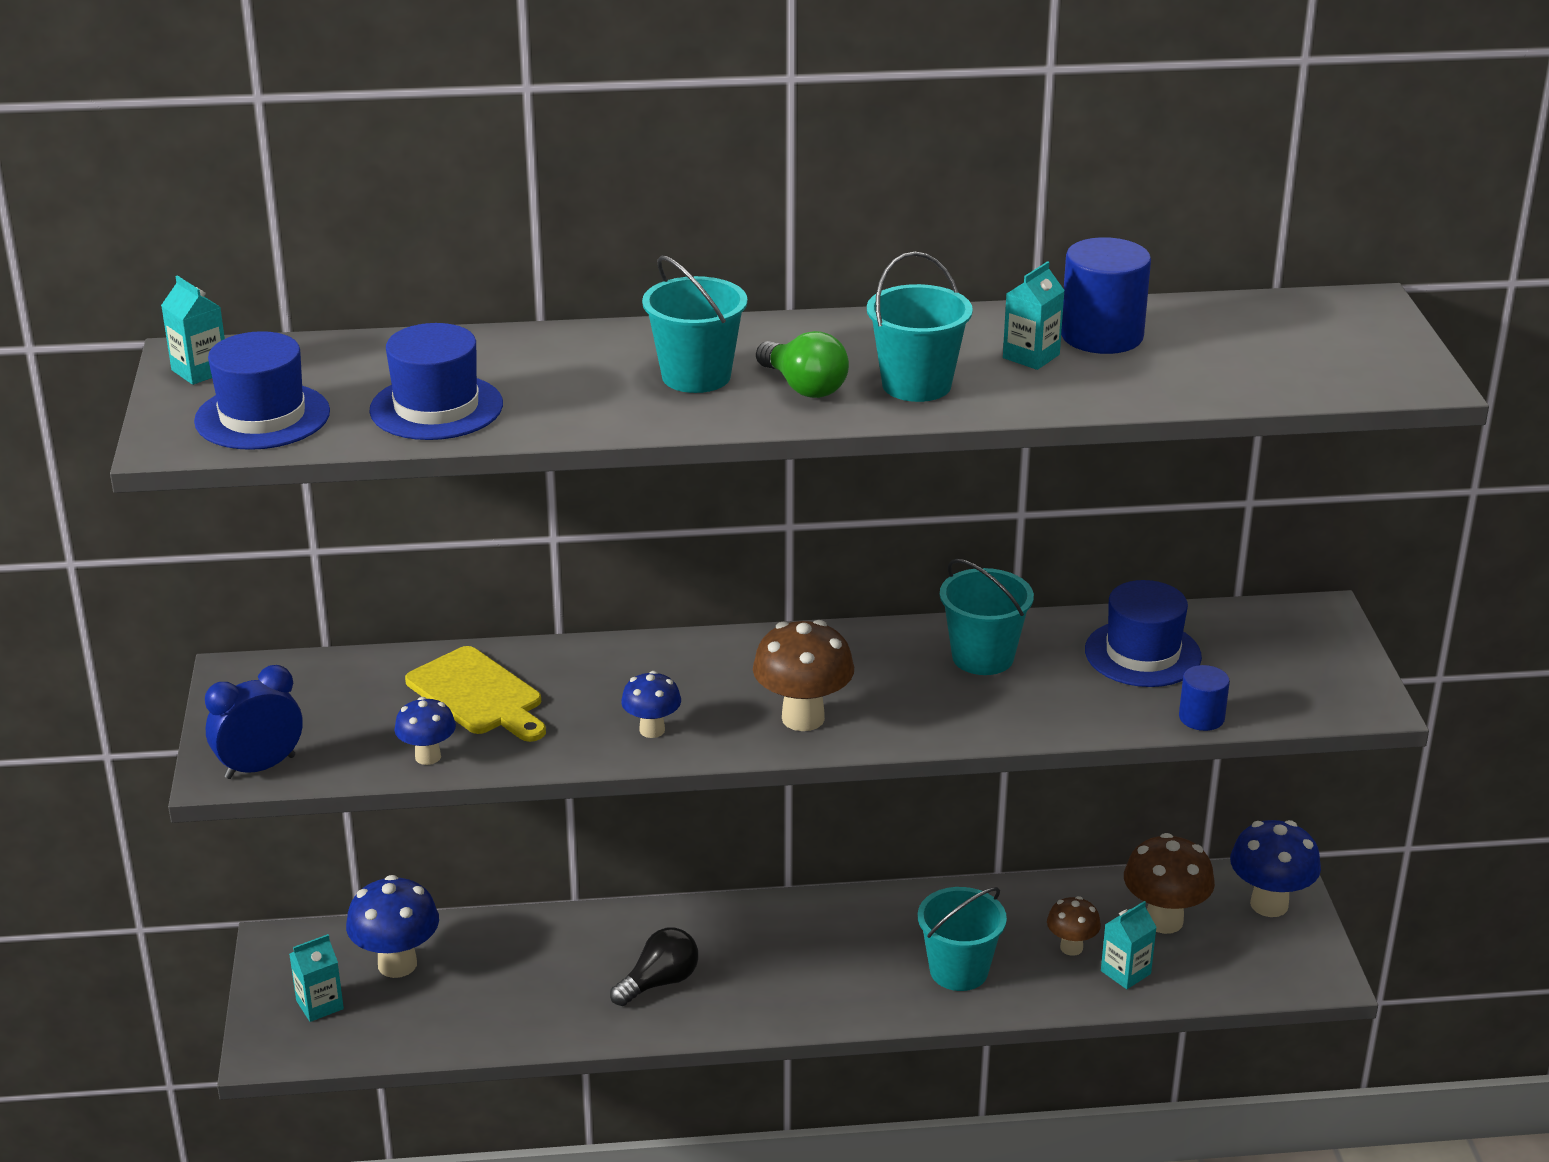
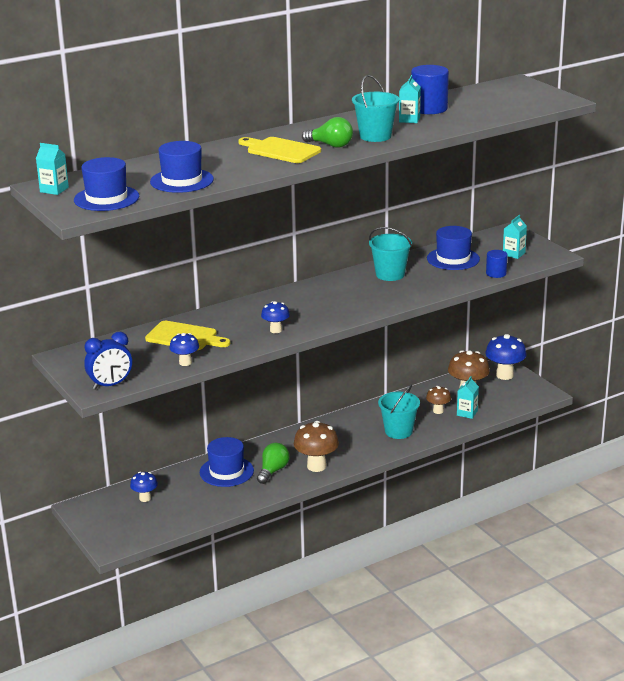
camera: 25 degrees left, 5 degrees down
(260, 767) = (110, 385): blue clock -> blue clock turned 150 degrees counterclockwise
(320, 1005) = (121, 523): turquoise carton -> turquoise carton (513, 254)
(397, 964) = (145, 498): blue mushroom -> blue mushroom, size x0.59
(577, 954) = (226, 471): none -> blue hat
(659, 982) = (273, 471): black light bulb -> green light bulb
(696, 376) = (281, 150): turquoise bucket -> yellow cutting board
(803, 718) = (336, 311): brown mushroom -> brown mushroom (316, 466)

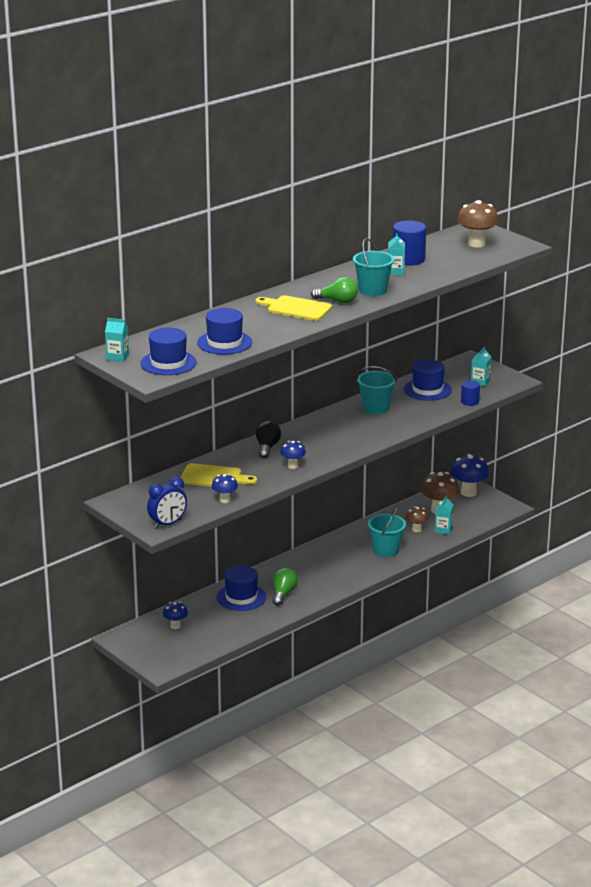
camera: 10 degrees left, 0 degrees up
(256, 309) = (267, 448): none -> black light bulb
(316, 466) = (321, 587): brown mushroom -> brown mushroom (476, 244)

